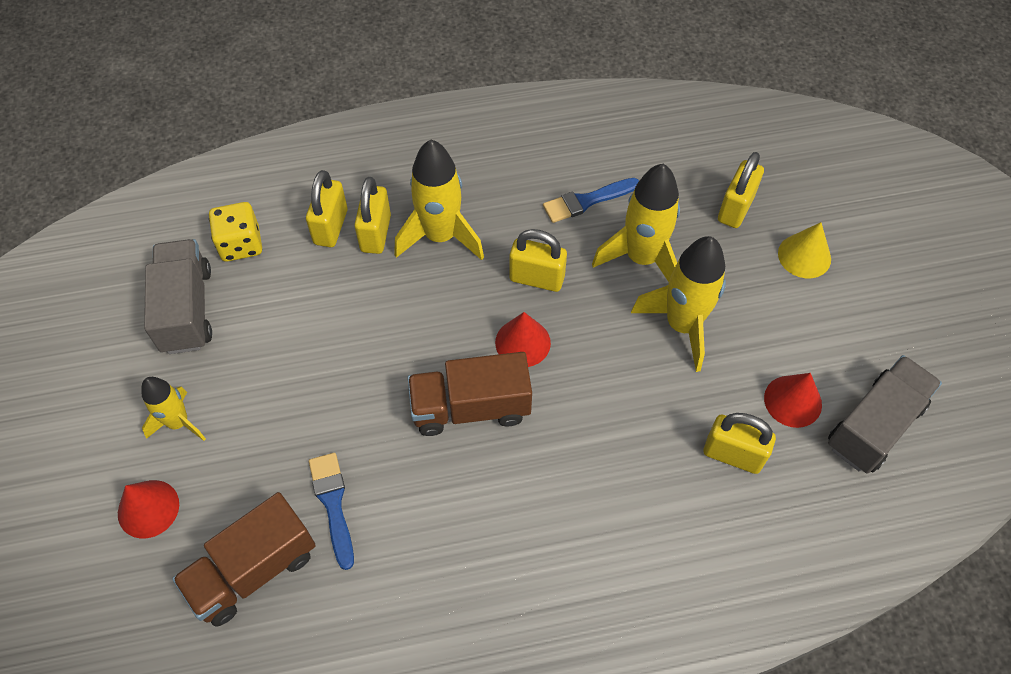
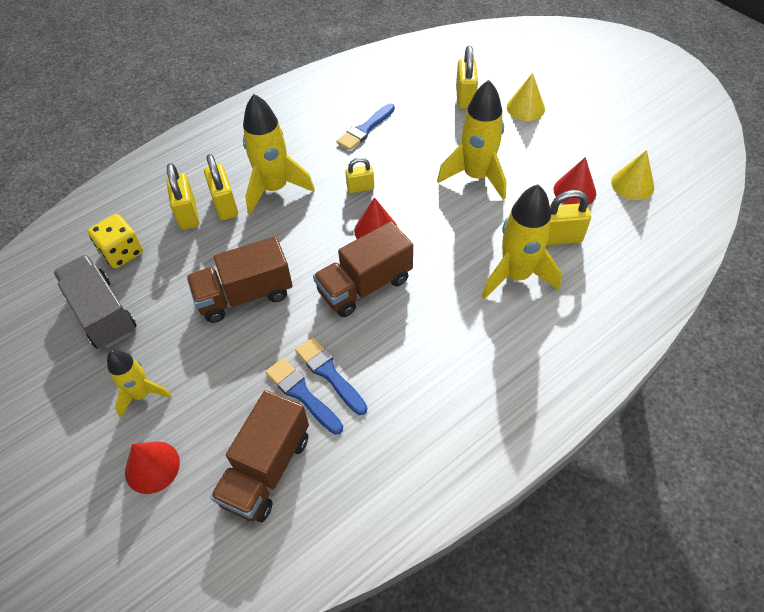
camera: 25 degrees left, 5 degrees down
(338, 357) = (245, 295): none -> brown truck
(373, 495) = (329, 373): none -> blue brush
(537, 278) = (360, 187): yellow padlock -> yellow padlock, size x0.64
(641, 258) = (424, 148): yellow rocket -> yellow rocket (516, 275)
(874, 426) = (632, 184): grey truck -> yellow cone

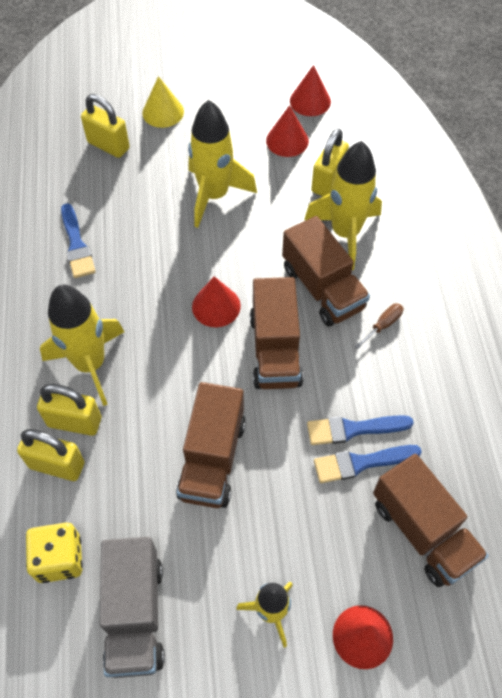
camera: 60 degrees left, 5 degrees up
(103, 314) = (135, 614): grey truck -> grey truck turned 90 degrees counterclockwise
(360, 187) = (152, 290): yellow padlock -> none
(445, 347) = (383, 325): none -> brown screwdriver
(447, 287) = (322, 288): none -> brown truck
(632, 184) = (310, 101): yellow cone -> red cone

